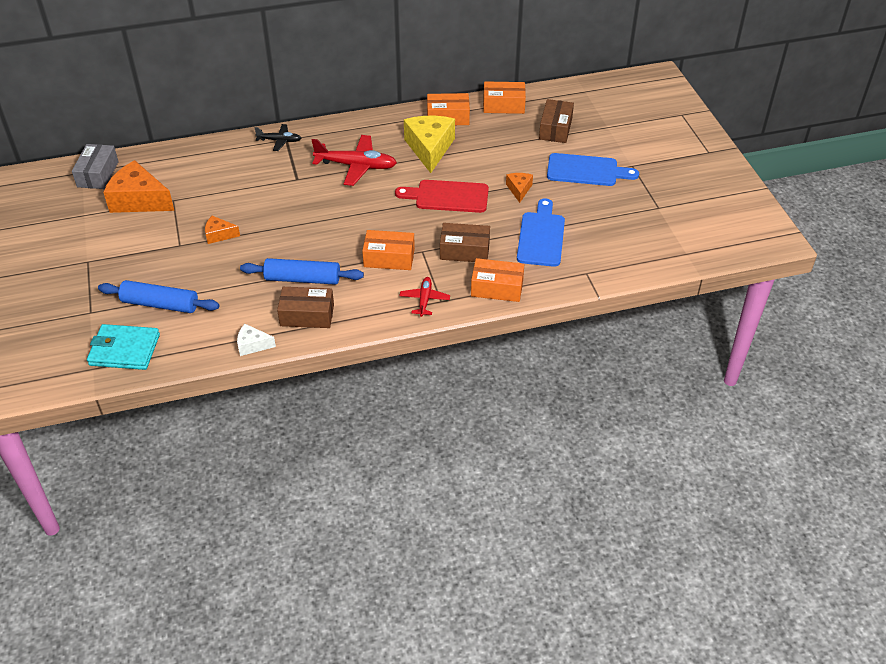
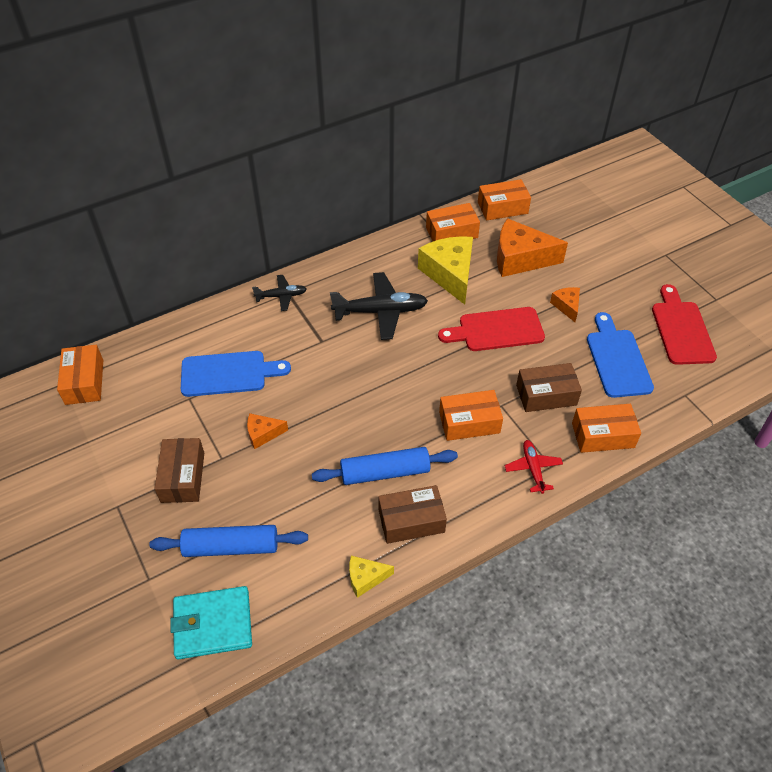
camera: 15 degrees left, 5 degrees up
(98, 174) = (84, 382): grey box -> orange box
(139, 200) = (148, 407): orange cheese -> orange cheese (520, 259)
(252, 345) = (365, 578): white cheese -> yellow cheese
(356, 166) = (381, 311): red plane -> black plane
(555, 129) = (568, 226): brown box -> brown box (183, 477)
(586, 171) = (623, 270): blue cutting board -> blue cutting board (228, 374)
(612, 224) = (681, 329): none -> red cutting board

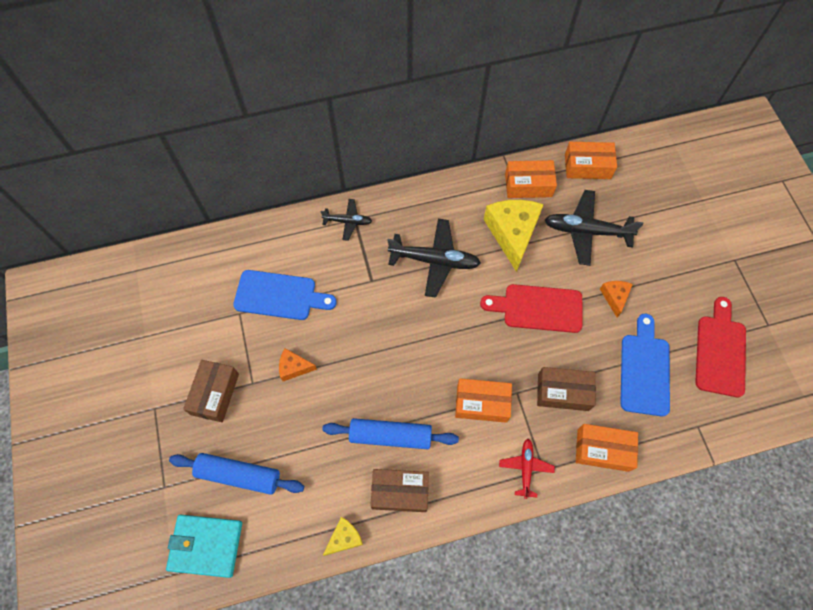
camera: 15 degrees right, 15 degrees up
(84, 382) = (154, 273): orange box -> none
(365, 578) = (344, 538): yellow cheese -> yellow cheese turned 135 degrees clockwise
(520, 259) = (586, 231): orange cheese -> black plane

